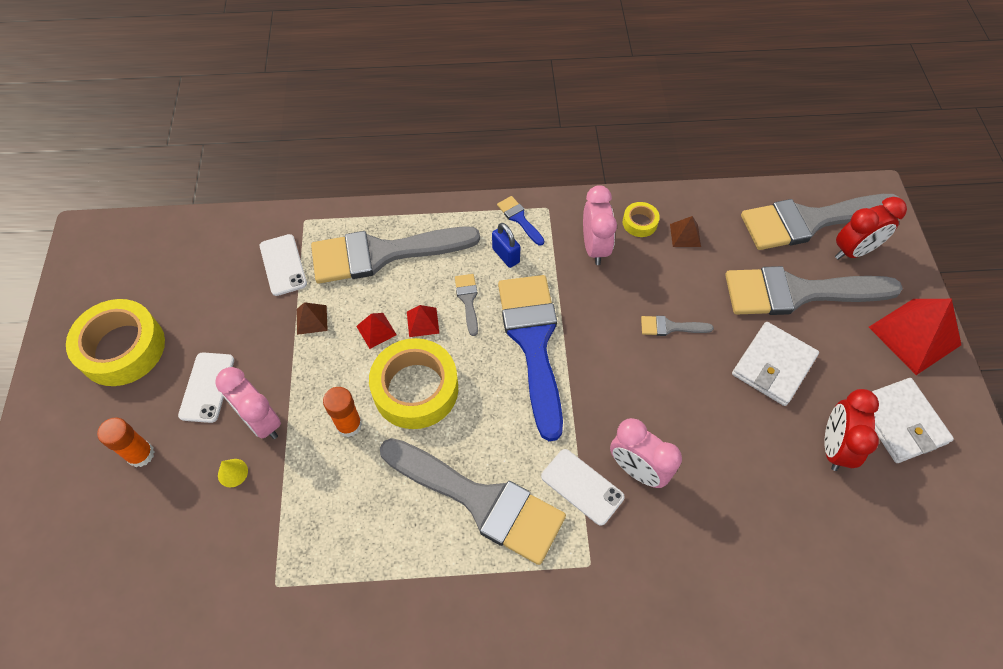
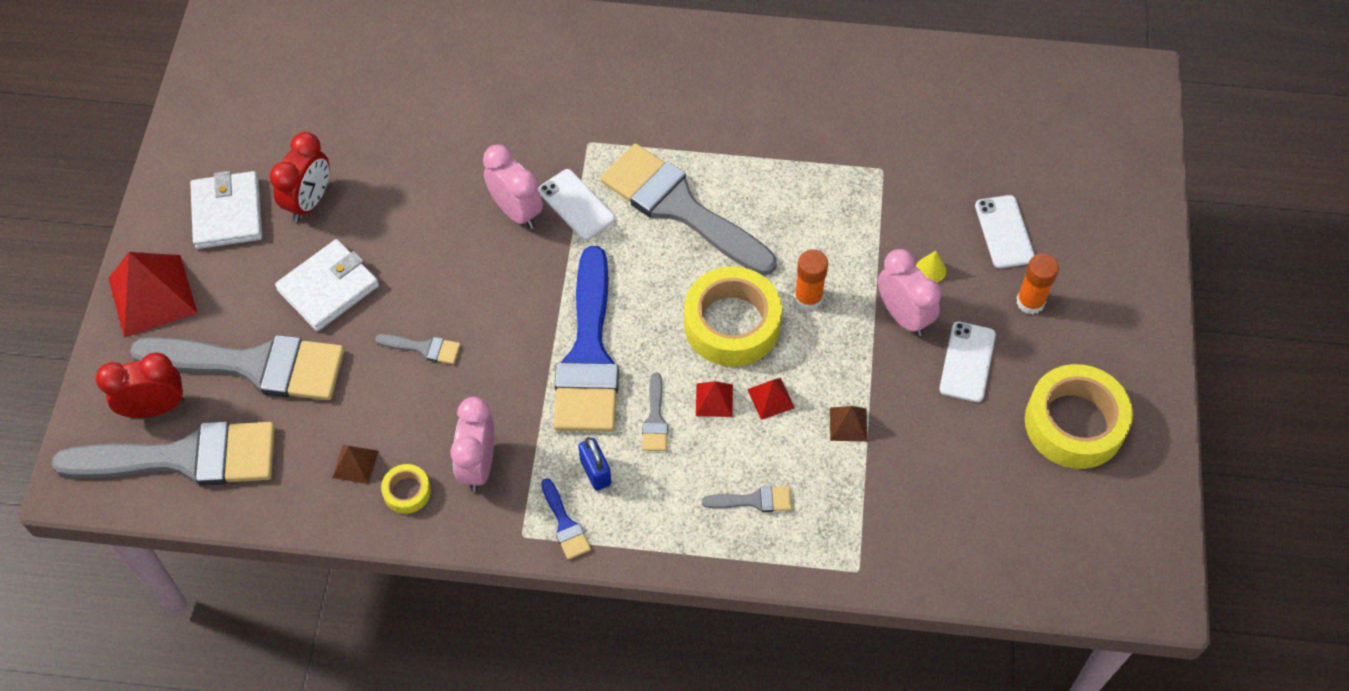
camera: 170 degrees left, 0 degrees up
(283, 265) = (885, 505): white phone -> white phone (1004, 232)
(383, 254) = (754, 500): grey brush -> grey brush, size x0.40

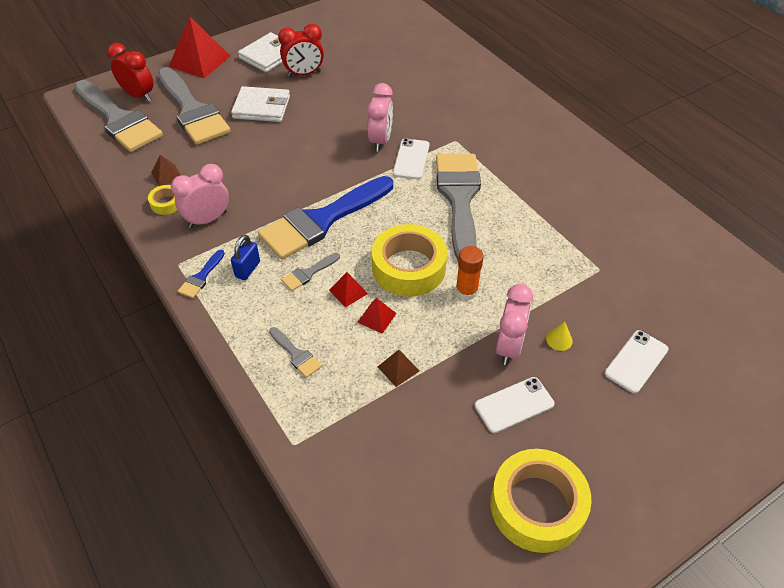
camera: 50 degrees right, 10 degrees down
(424, 348) = (260, 158): grey brush -> none
(1030, 302) = (602, 412): orange glue stick -> none

